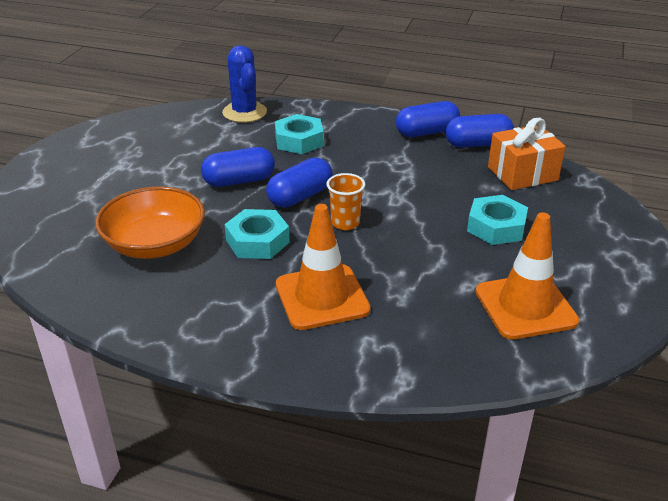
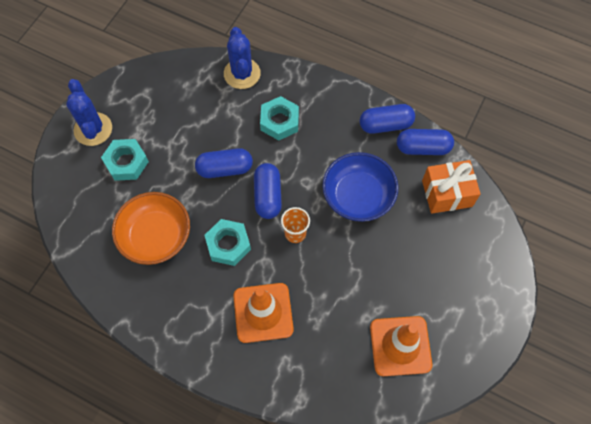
camera: 10 degrees right, 30 degrees up
(62, 166) = (93, 129): none -> blue cactus
(300, 196) = (268, 196): blue capsule -> blue capsule turned 60 degrees counterclockwise
(415, 186) = (358, 196): none -> blue bowl
(496, 227) = (406, 256): turquoise nut -> turquoise nut (126, 162)

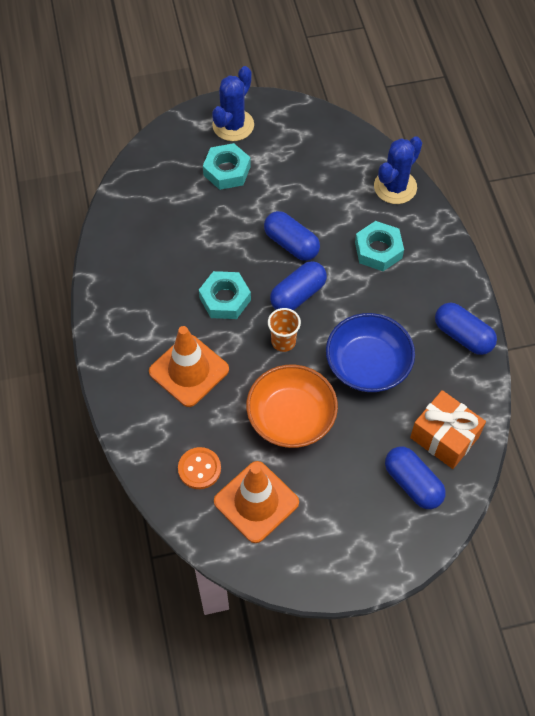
camera: 50 degrees right, 5 degrees down
(155, 236) = (183, 241): orange bowl -> orange bowl (291, 417)
(345, 365) = (199, 469): none -> orange button
(423, 148) = (471, 384): blue capsule -> blue capsule (413, 483)

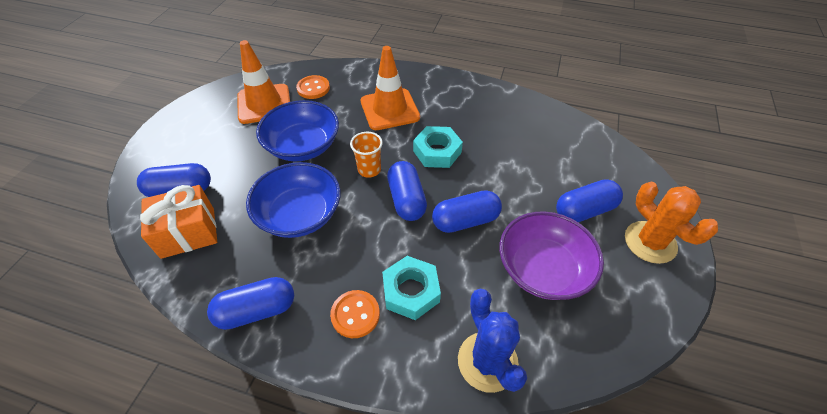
camera: 120 degrees right, 10 degrees down
(227, 171) = (584, 210): turquoise nut -> blue capsule
(233, 125) = (650, 242): blue cactus -> orange cactus
(291, 417) = (303, 146): orange bowl -> blue bowl
(303, 180) = (543, 269): none -> purple bowl
(420, 274) = (355, 314): none -> orange button

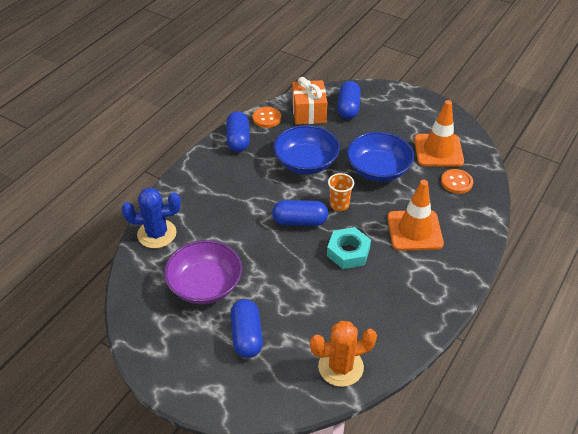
camera: 105 degrees right, 5 degrees down
(355, 314) = (216, 180): orange button -> orange button (267, 118)
(411, 291) = (220, 208): turquoise nut -> none
(465, 221) = (266, 252): blue capsule -> none
(650, 242) = (197, 369): orange cactus -> orange cactus (340, 367)

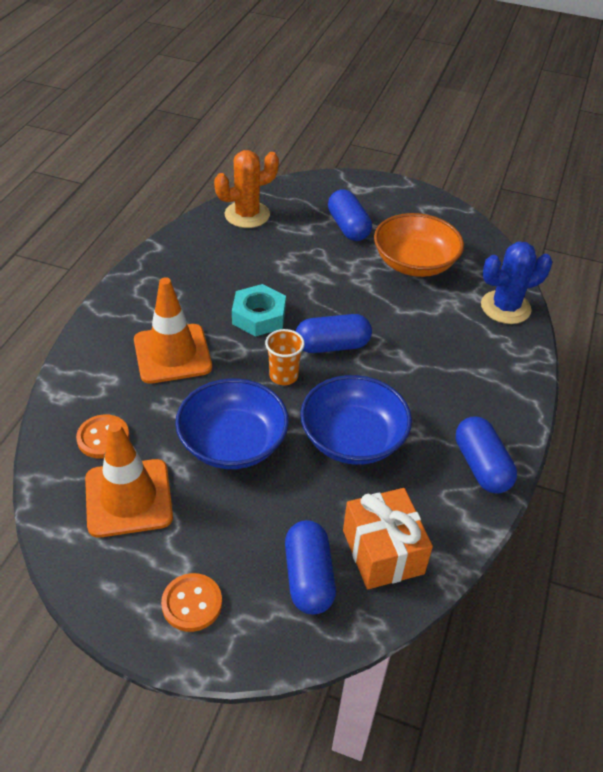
camera: 165 degrees right, 0 degrees up
(205, 285) = (414, 263): purple bowl -> orange bowl
(267, 118) = (455, 523): orange button -> orange button (192, 603)

